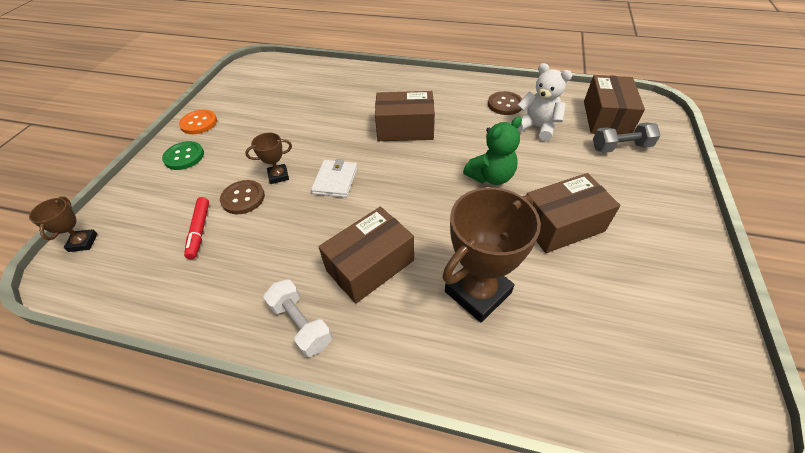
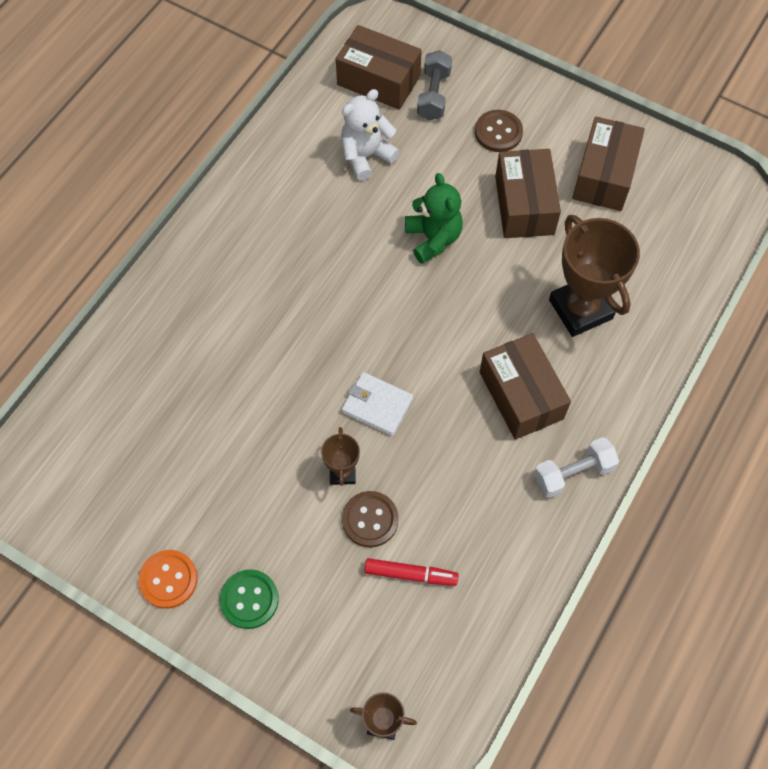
camera: 75 degrees left, 15 degrees up
(405, 129) = (306, 300): brown box -> brown box (604, 176)
(505, 104) = (305, 169): brown button -> brown button (498, 132)

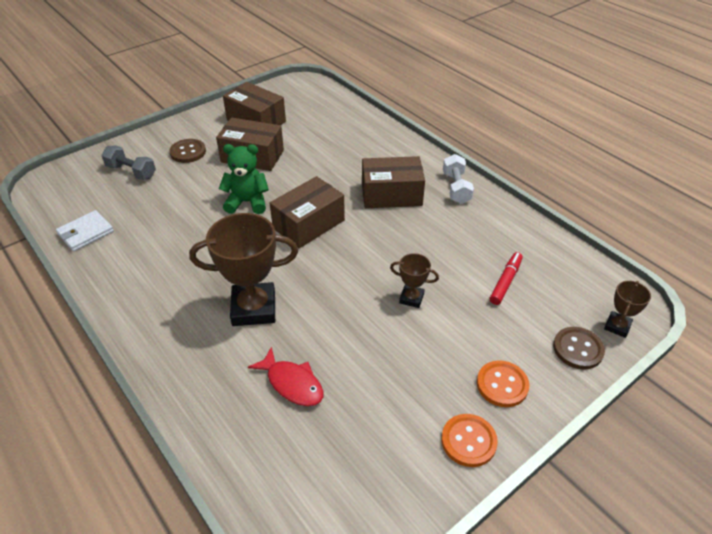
camera: 70 degrees left, 20 degrees down
(186, 393) = (292, 383): none -> red fish
(249, 599) = (502, 385): green button -> orange button
(366, 156) = (152, 217): white teddy bear -> none
(370, 520) = (456, 292): brown button -> brown button (577, 349)
(377, 405) = (365, 265): white wallet -> white wallet (85, 233)
(378, 80) = (92, 194): brown box -> brown box (308, 224)
(580, 309) = (343, 154): brown trophy -> brown trophy (254, 308)

